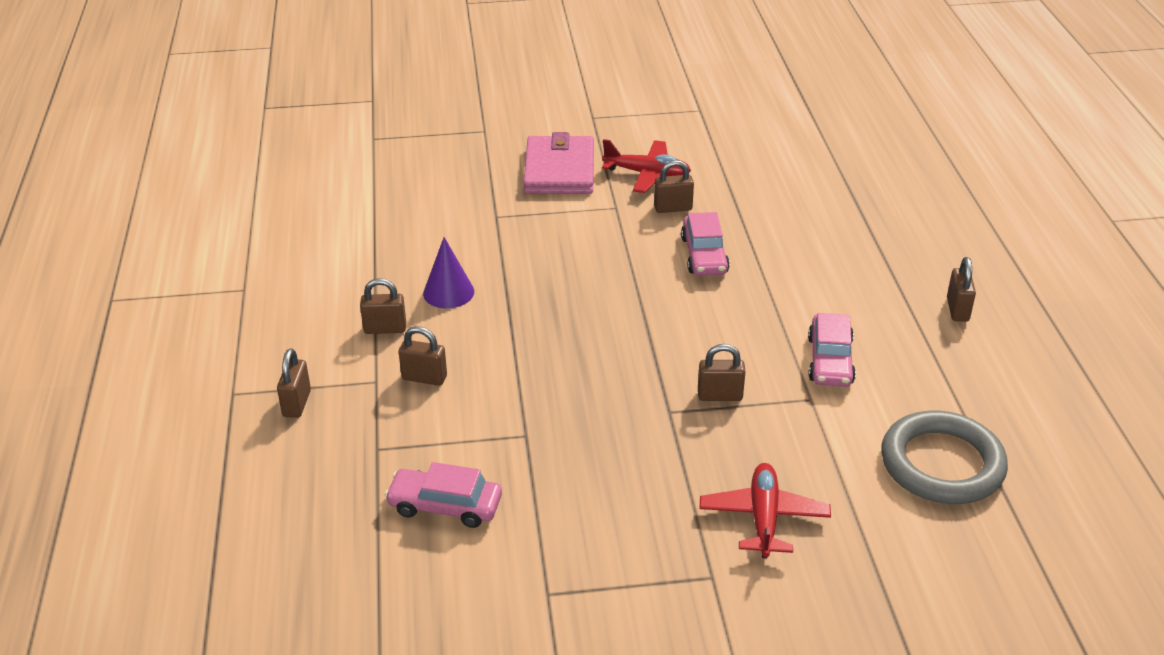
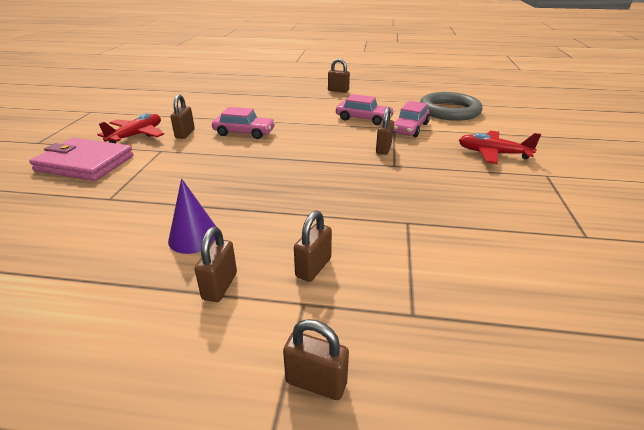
camera: 75 degrees left, 5 degrees down
(445, 506) = (495, 276): pink car -> pink car (410, 128)

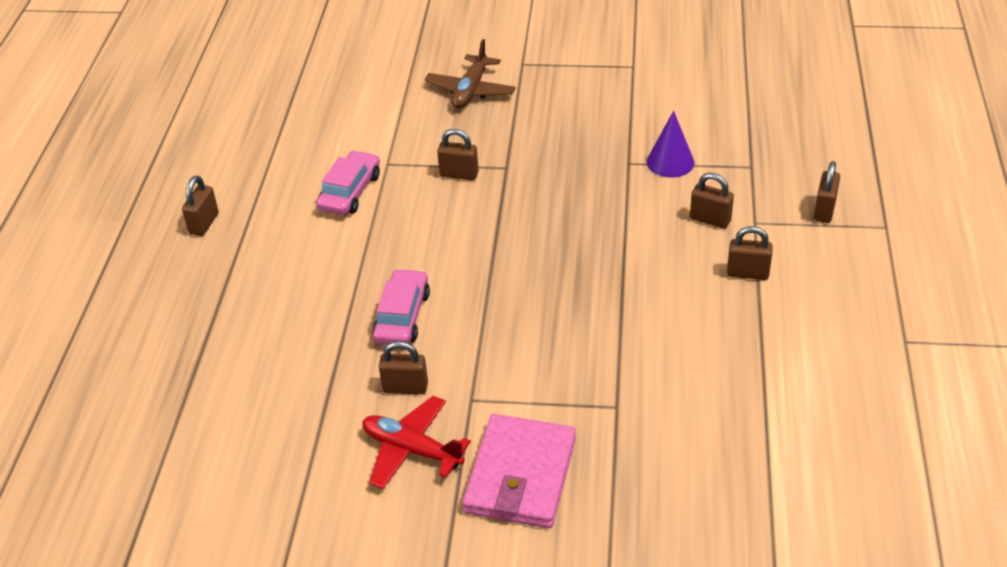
camera: 90 degrees left, 10 degrees up
(194, 237) = (681, 307): purple cone -> purple cone (670, 162)
(410, 128) = (389, 149): pink car -> none
(449, 111) = (323, 108): grey ring -> none
(492, 153) = (470, 90): red plane -> brown plane

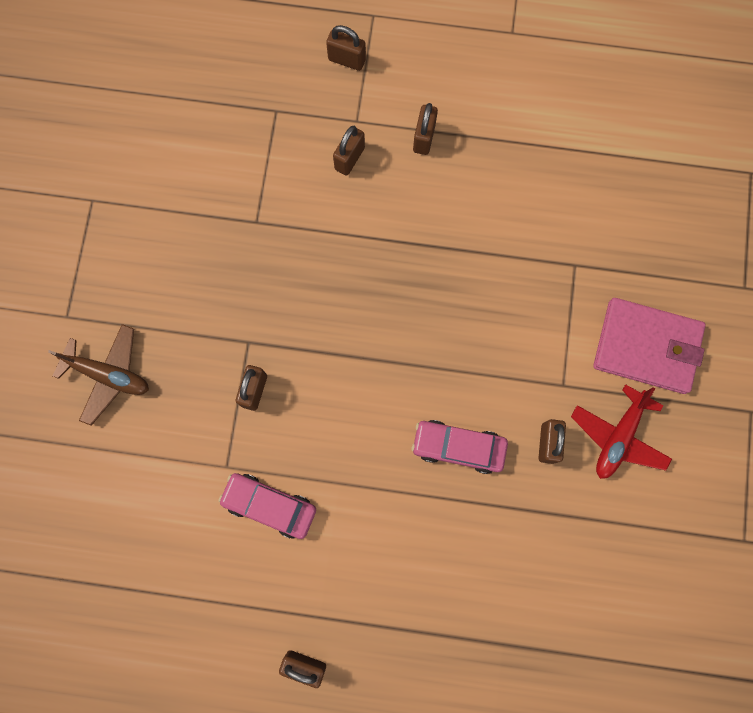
camera: 90 degrees left, 35 degrees up
(670, 162) = (260, 182): purple cone -> none

